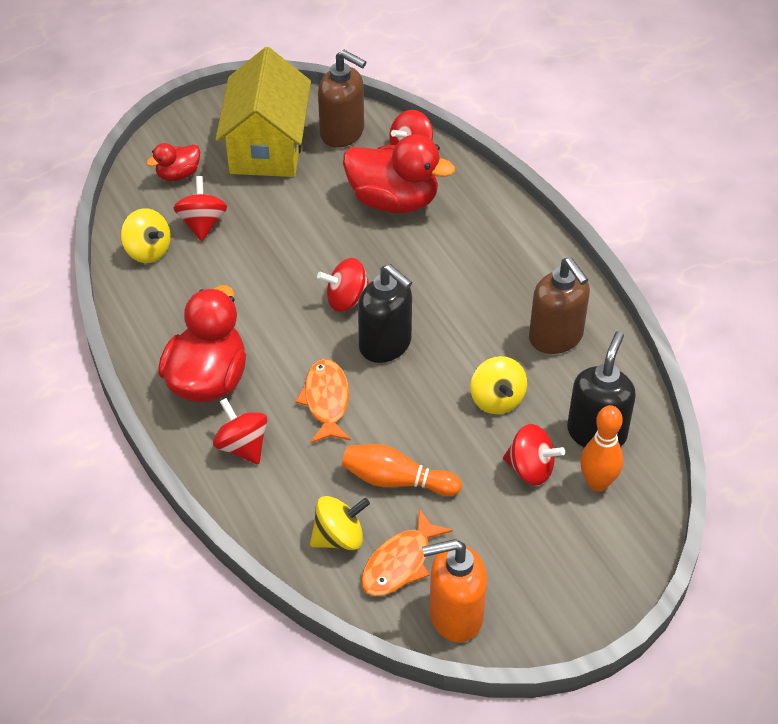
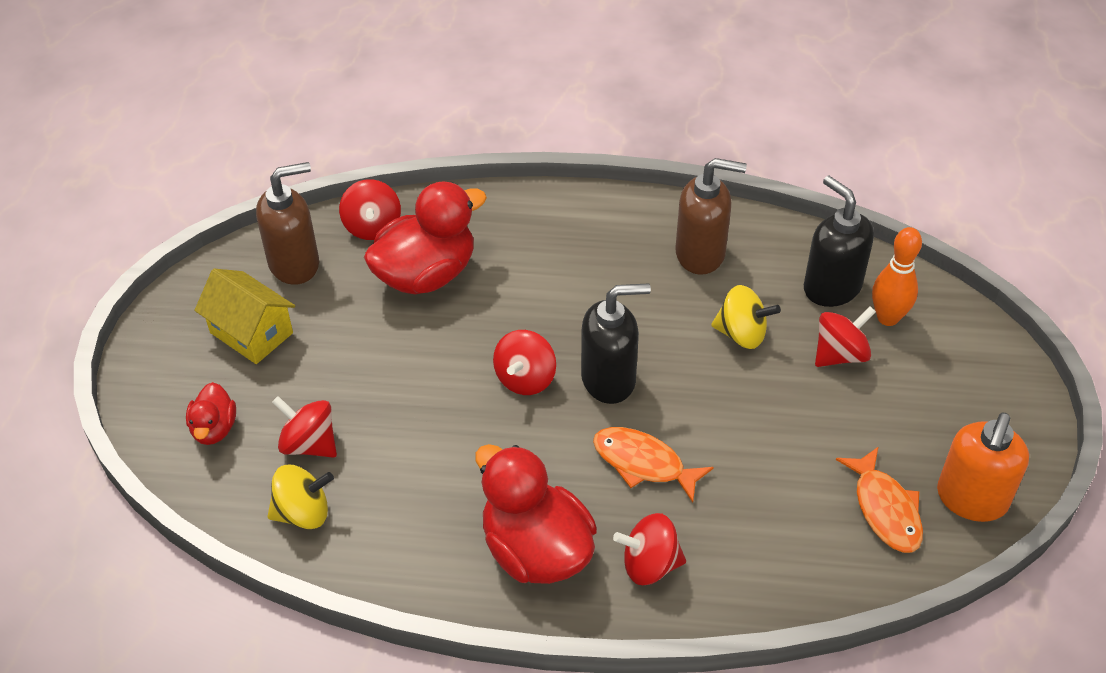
camera: 55 degrees left, 0 degrees up
(267, 147) = (251, 333): yellow house -> yellow house, size x0.63
(339, 537) = (823, 542): yellow spinning top -> none
(396, 480) = (784, 460): orange bowling pin -> none

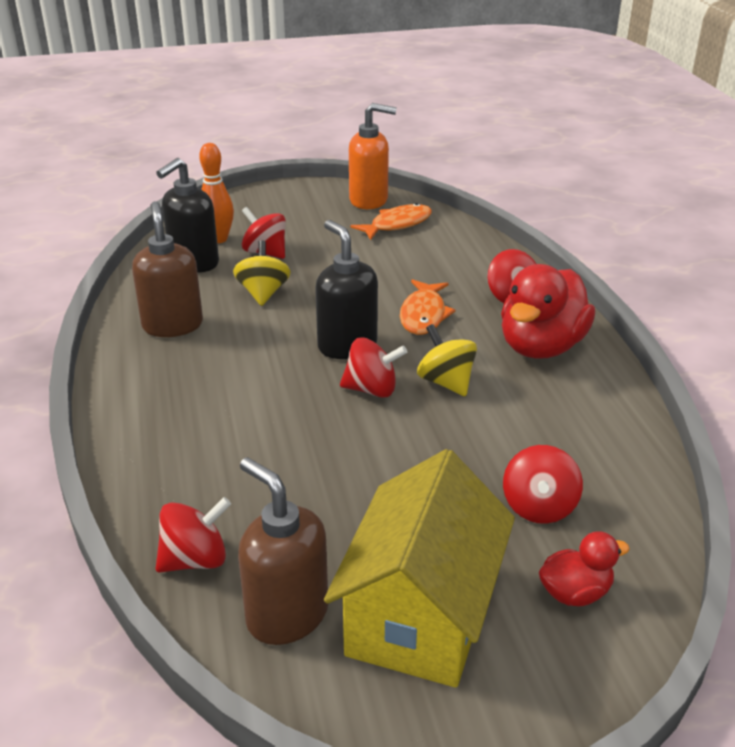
camera: 110 degrees left, 15 degrees down
(251, 333) = (420, 615): yellow house -> yellow house, size x1.60
(303, 513) = (616, 484): yellow spinning top -> yellow spinning top (446, 382)
(426, 274) = (261, 490): red duck -> none

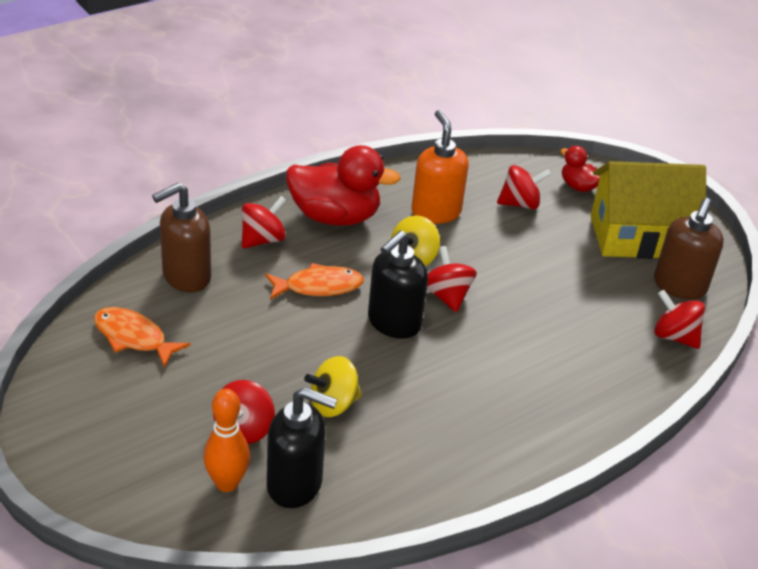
camera: 115 degrees left, 5 degrees up
(172, 325) = (427, 453): brown soap dispenser -> brown soap dispenser (186, 277)
(369, 200) = (73, 374): orange soap dispenser -> orange soap dispenser (435, 212)

